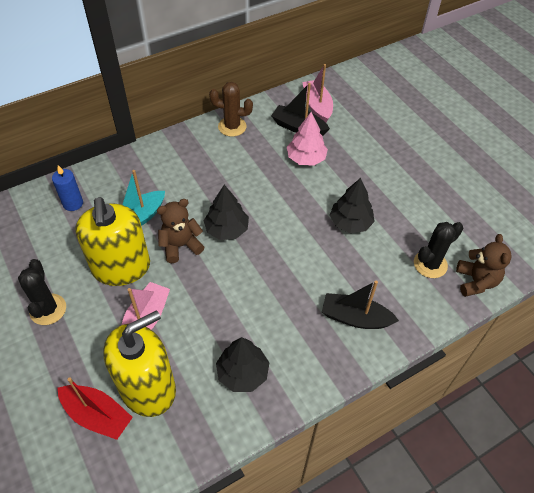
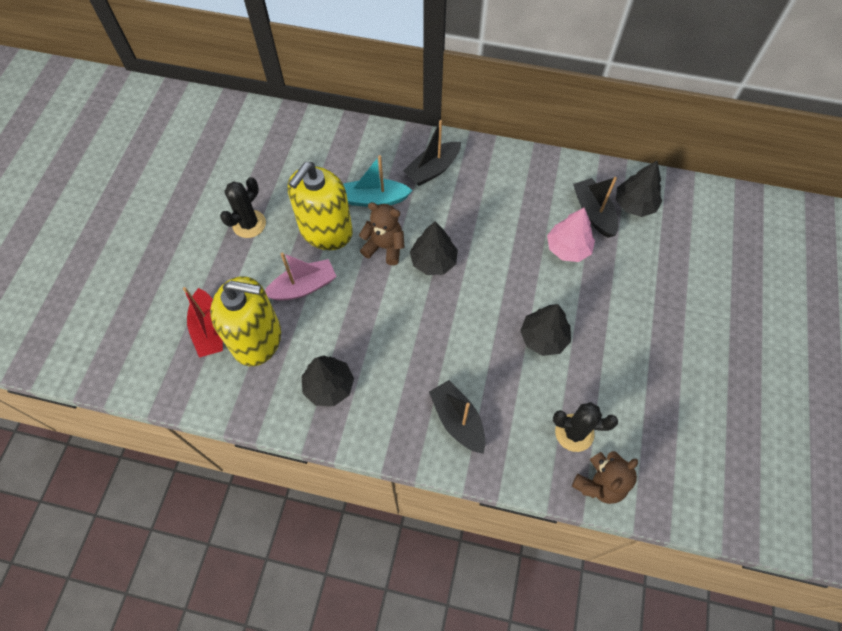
camera: 45 degrees right, 10 degrees up
(73, 203) = (341, 150): blue candle -> none
(161, 171) = (432, 169): none -> black boat
(232, 127) = (533, 170): brown cactus -> none
(317, 106) = (634, 204): pink boat -> black tree

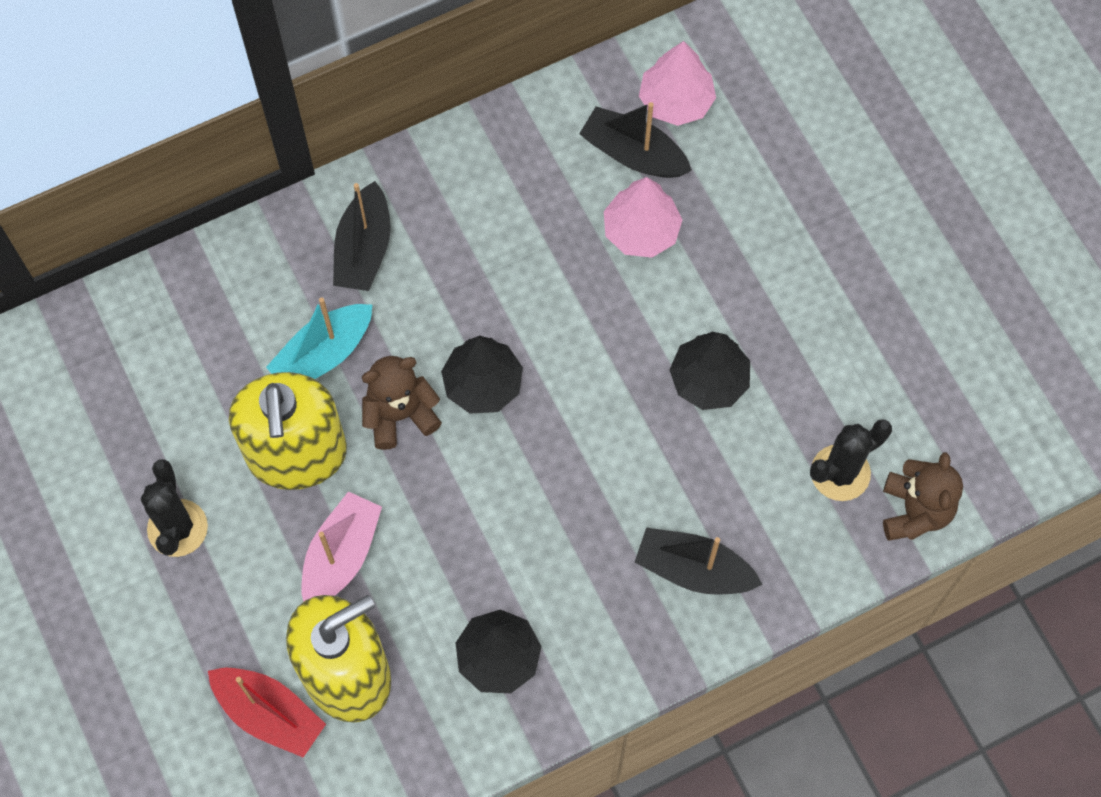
camera: 40 degrees left, 5 degrees up
(634, 204) = (676, 101): black tree -> pink tree

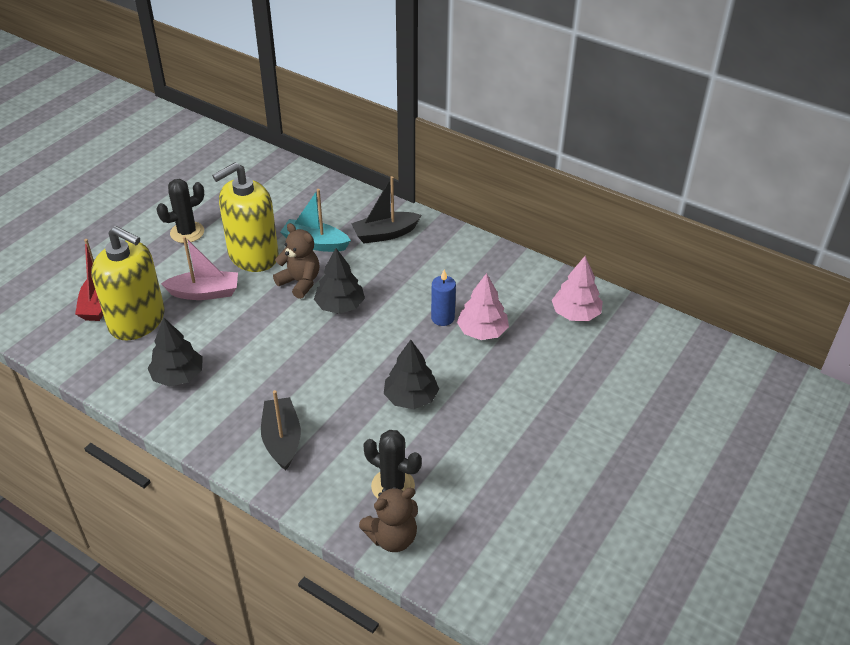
camera: 60 degrees right, 25 degrees down
(587, 265) = (442, 318): none -> blue candle
(633, 154) = (527, 309): black boat -> none

